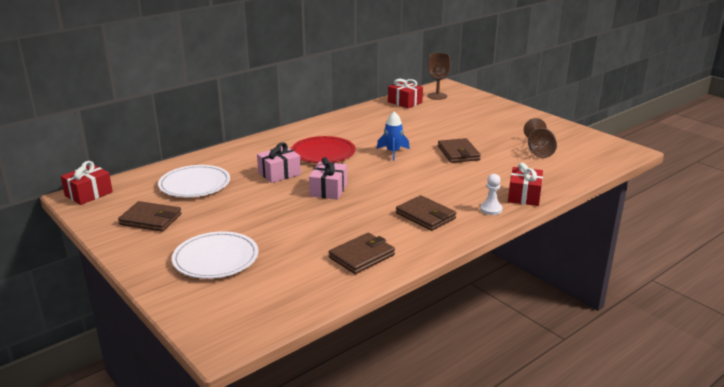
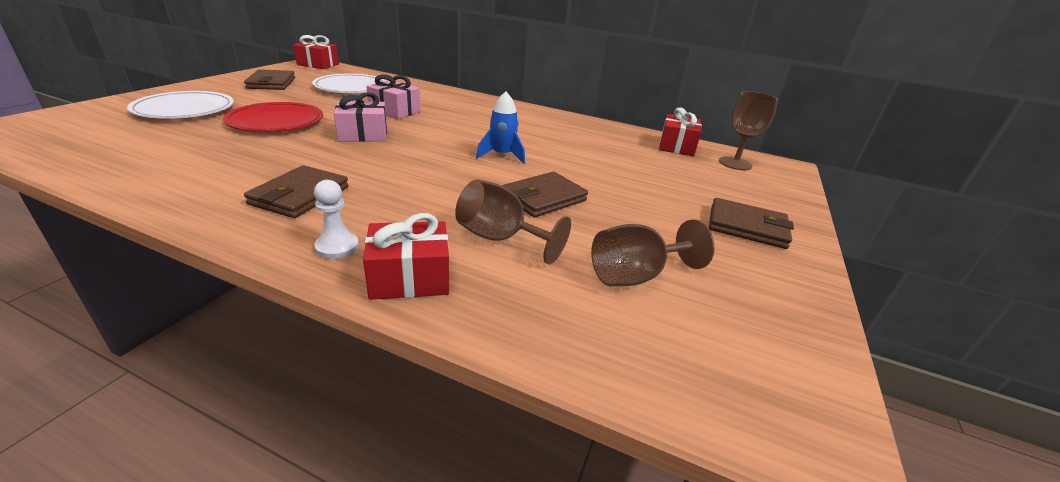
camera: 60 degrees right, 5 degrees up
(323, 153) = (465, 122): red plate -> red plate (276, 121)
(362, 256) = (171, 169): brown wallet -> brown wallet (747, 227)
(497, 171) = (500, 238): none -> brown goblet

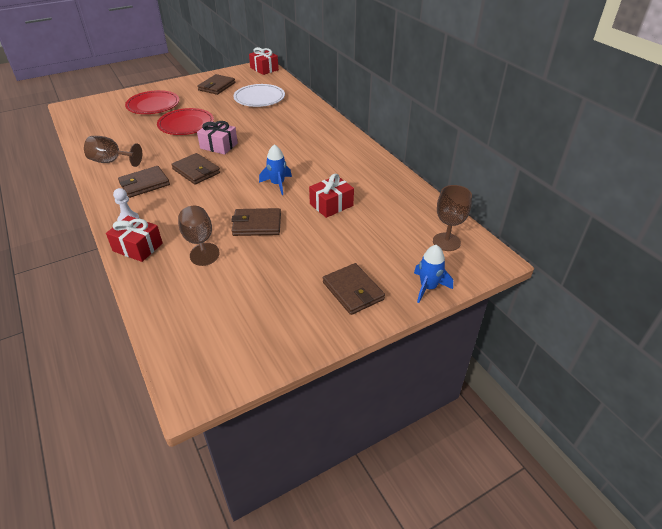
camera: 40 degrees right, 10 degrees up
(184, 109) = (153, 105): white plate -> red plate
(369, 164) = (196, 171): none -> brown wallet
(395, 111) = (260, 127): pink gift -> none
(635, 276) = (233, 289): brown goblet -> brown goblet (111, 161)
(676, 146) = (423, 211): red gift -> red gift (331, 205)
(791, 201) = (428, 287): none -> blue rocket

